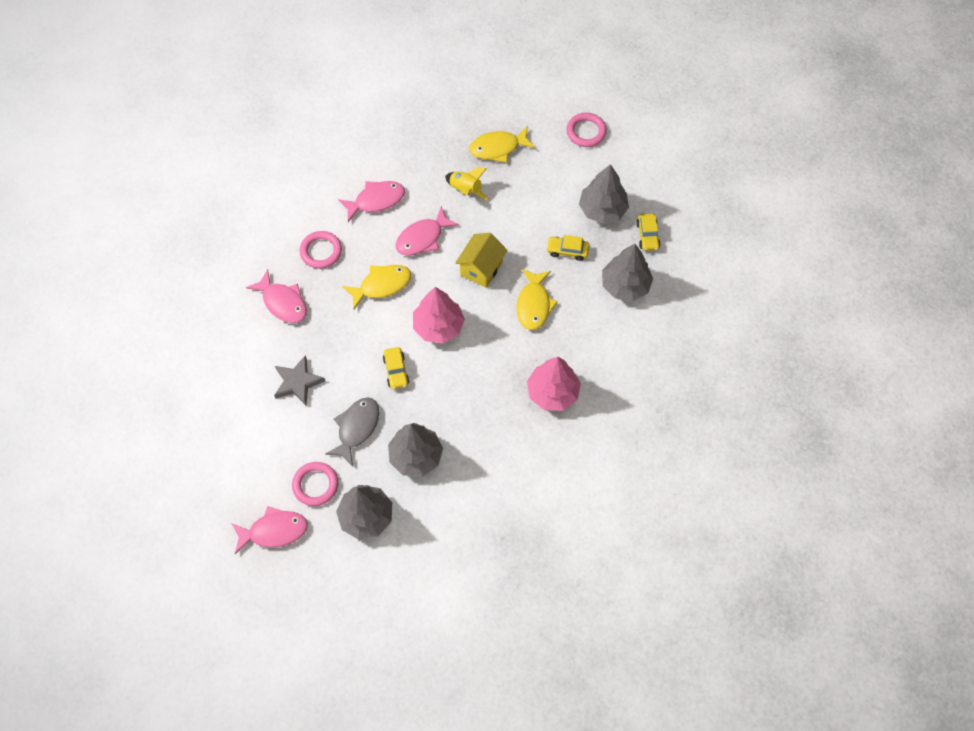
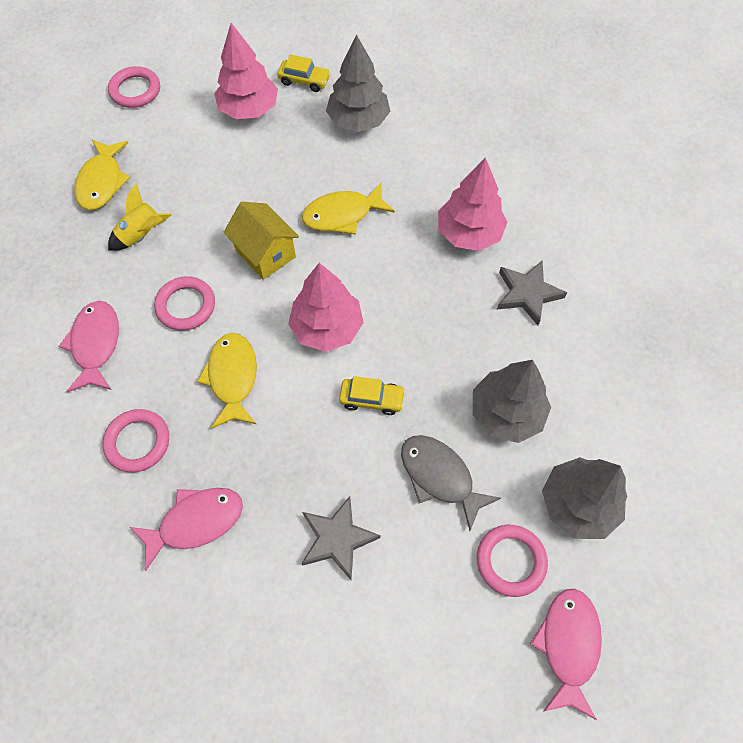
camera: 70 degrees left, 0 degrees up
(422, 238) = (186, 306): pink fish -> pink ring
(516, 446) = (527, 294): none -> grey star
(534, 304) = (342, 215): yellow fish -> yellow fish turned 135 degrees clockwise
(567, 251) = (286, 159): yellow car -> none
(602, 210) = (249, 109): grey tree -> pink tree

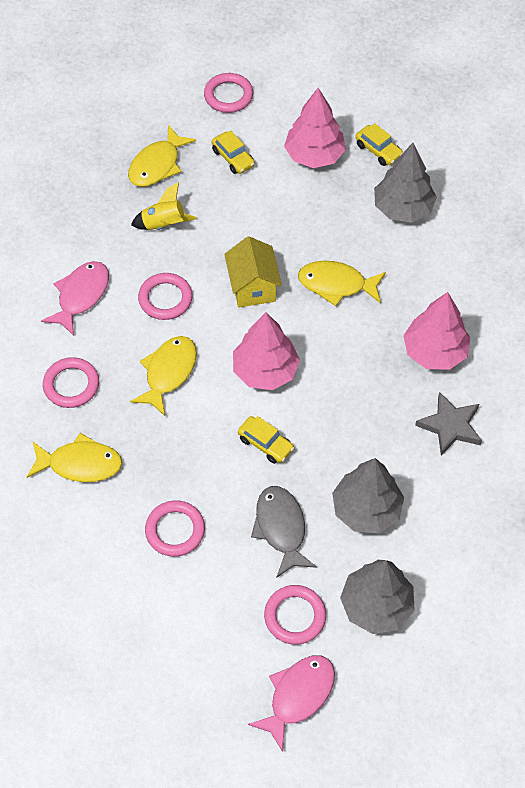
camera: 30 degrees right, 5 degrees down
(173, 144) = (233, 158): none -> yellow car
(195, 522) = (80, 464): pink fish -> yellow fish
(337, 538) = (175, 530): grey star -> pink ring

